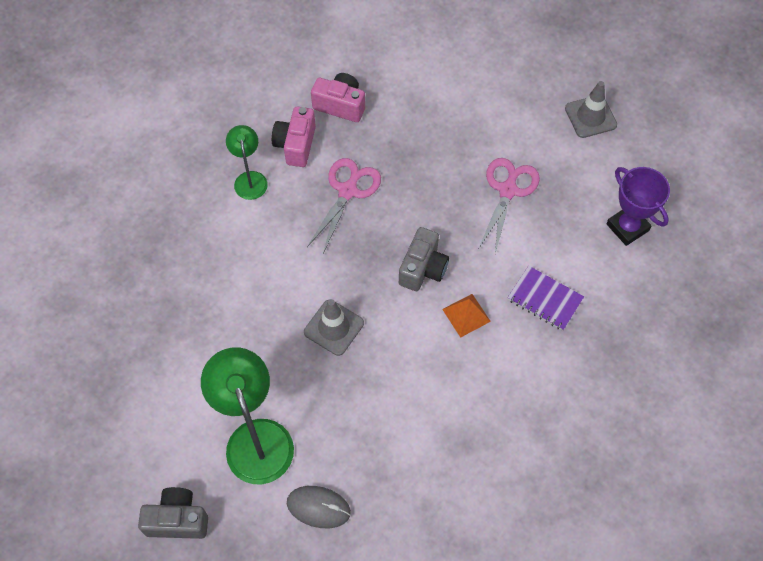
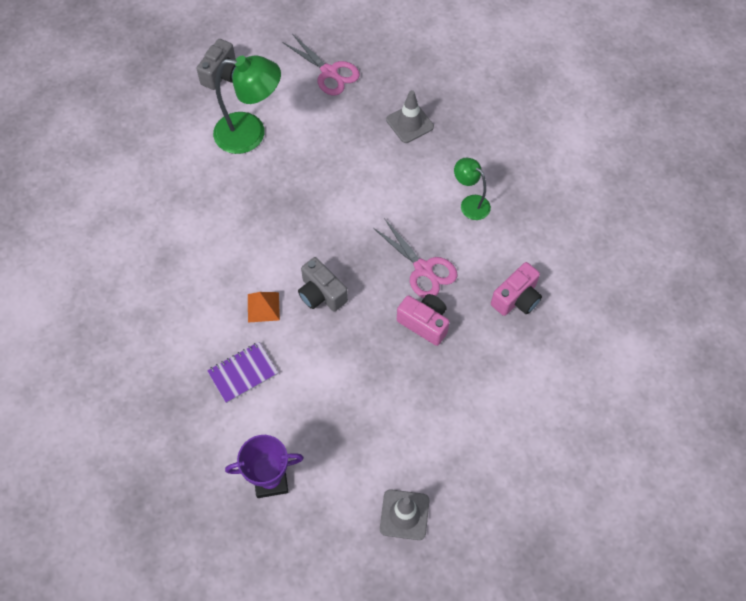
camera: 115 degrees right, 0 degrees up
(249, 179) = (470, 203): green lamp -> green lamp turned 150 degrees counterclockwise
(296, 145) = (489, 248): pink camera -> pink camera (424, 323)
(318, 507) = (179, 152): grey mouse -> none
(334, 327) = (305, 211): grey traffic cone -> grey traffic cone (409, 123)
(508, 190) = (360, 396): pink scissors -> pink scissors (329, 72)

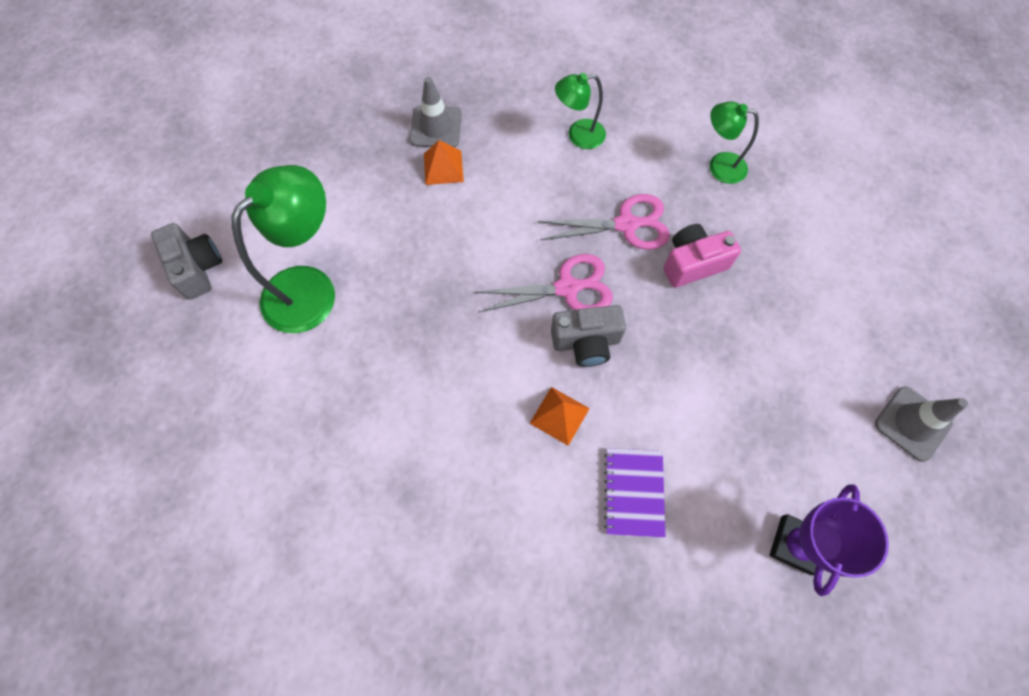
camera: 55 degrees left, 5 degrees up
(329, 72) = (301, 159): pink scissors -> pink scissors (567, 288)
(383, 146) = (443, 167): none -> orange pyramid
(516, 298) = (719, 166): pink camera -> green lamp

